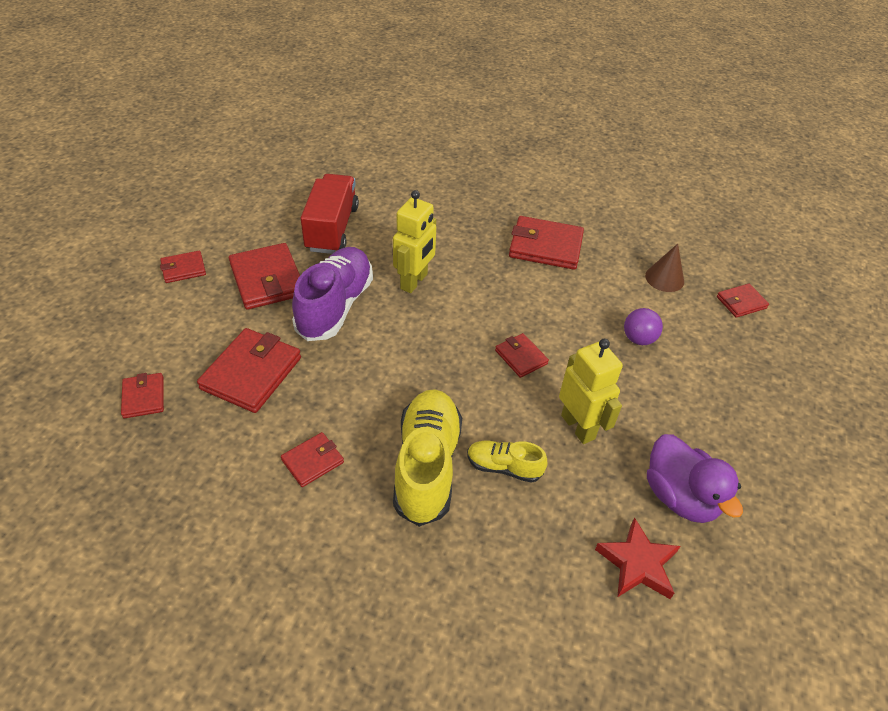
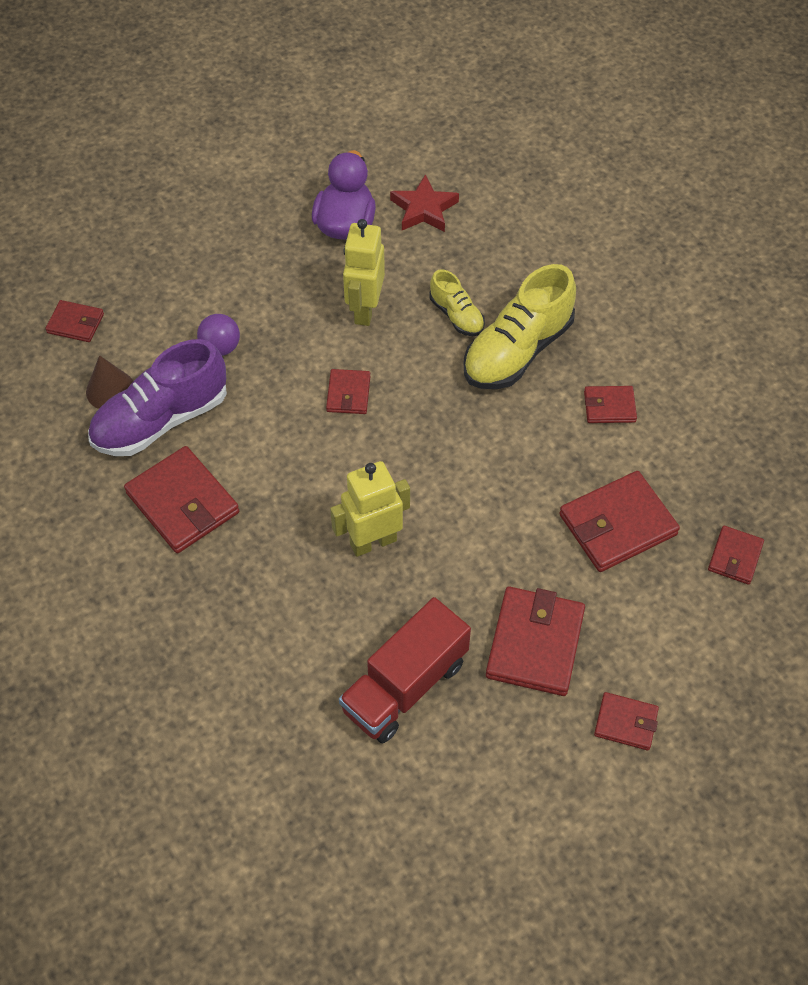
camera: 140 degrees left, 10 degrees up
(335, 306) = (483, 559): purple shoe -> purple shoe (161, 420)

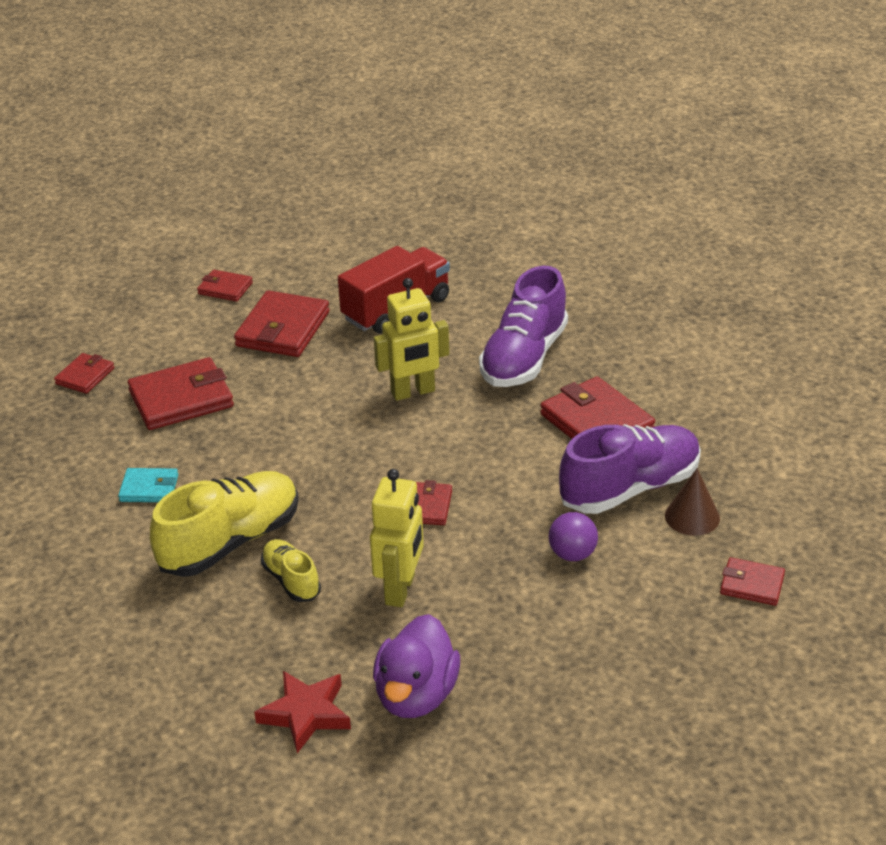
camera: 175 degrees left, 20 degrees down
(253, 600) = (524, 358): none -> purple shoe
(609, 406) = (149, 488): red wallet -> turquoise wallet

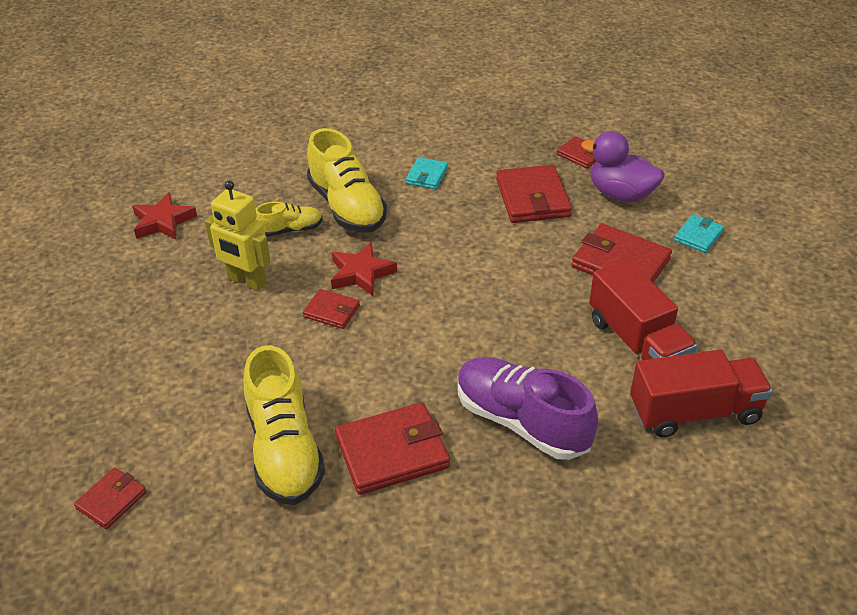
camera: 105 degrees right, 5 degrees up
(225, 288) = (698, 236): red wallet -> turquoise wallet
(355, 500) = (361, 273): none -> red star
(413, 392) = (492, 330): yellow robot -> none
(416, 695) = (142, 271): purple duck -> purple duck (620, 194)
(469, 275) = (694, 412): none -> red truck
(572, 554) = (224, 386): purple ball -> none
(629, 488) = (284, 450): purple shoe -> yellow shoe
(692, 516) = (221, 485): brown cone -> none

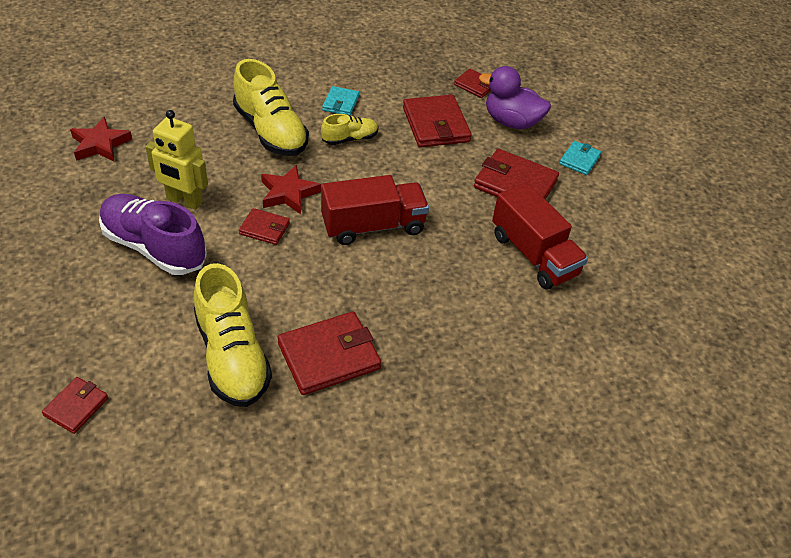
camera: 10 degrees left, 5 degrees up
(290, 230) = (220, 153): yellow shoe -> yellow shoe (350, 139)
(521, 422) = (439, 327): purple shoe -> purple shoe (154, 247)
(694, 412) = (585, 315): red truck -> red truck (373, 226)

